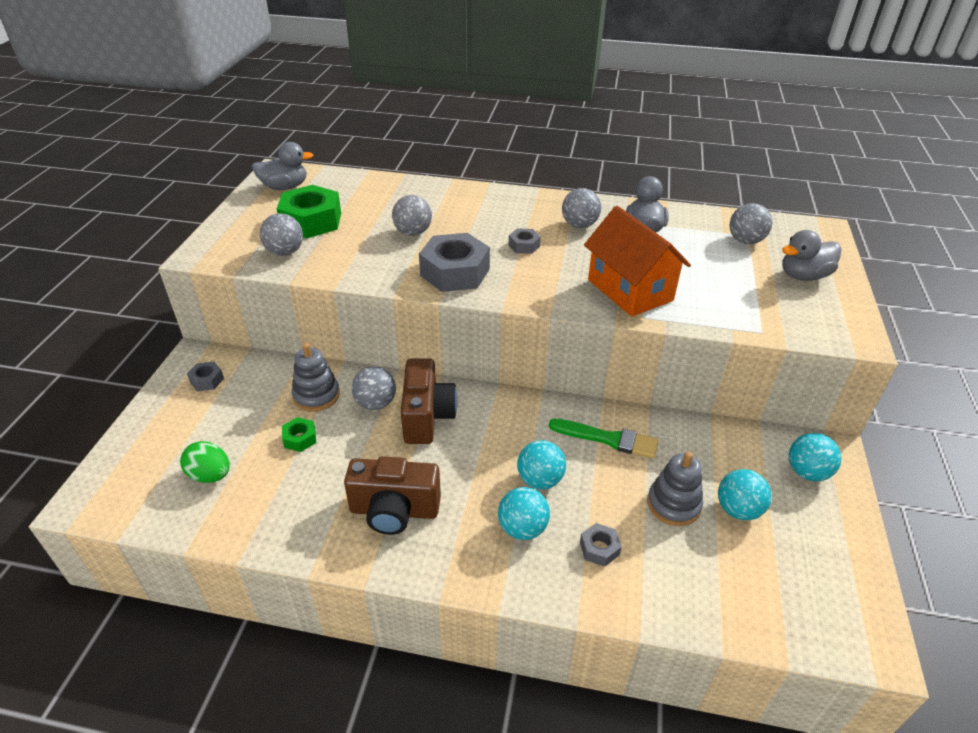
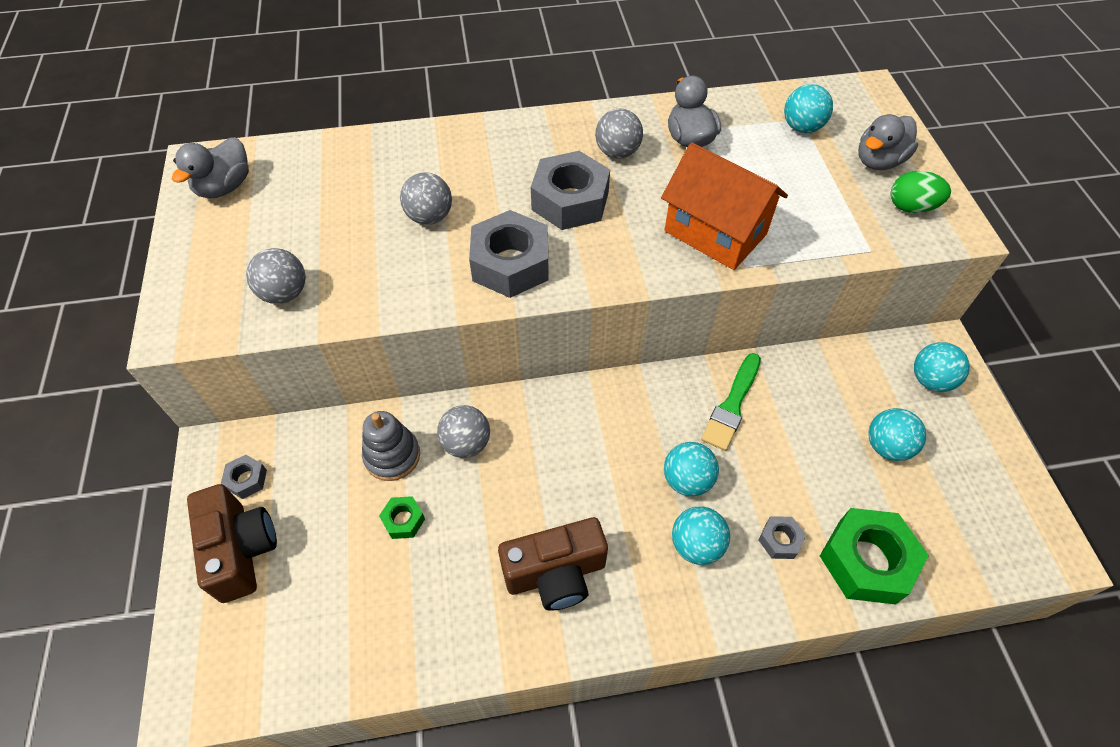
camera: 20 degrees left, 15 degrees up
(210, 475) = (324, 606): green egg -> green egg (911, 207)
(285, 187) = (225, 187): grey duck -> grey duck turned 150 degrees clockwise
(311, 221) = (291, 234): green nut -> green nut (866, 561)
(427, 416) = (532, 441): brown camera -> brown camera (241, 550)
(524, 246) = (570, 201): grey nut -> grey nut, size x2.11
(608, 439) = (732, 405): green brush -> green brush turned 120 degrees clockwise
(673, 504) = (826, 462): grey stacking toy -> none
(745, 241) = (802, 127): grey ball -> turquoise ball

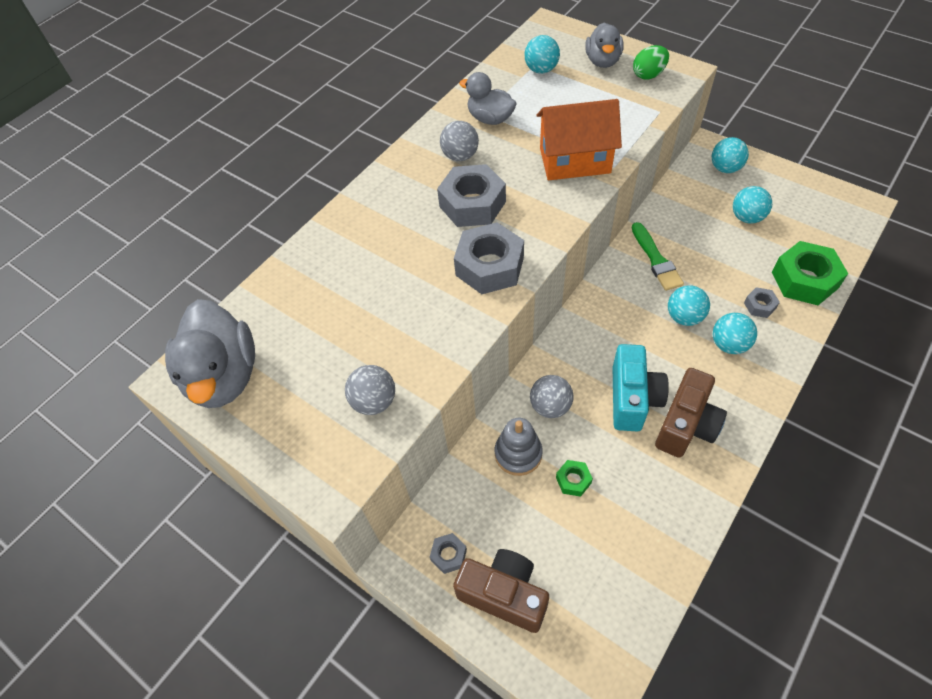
camera: 40 degrees left, 0 degrees up
(225, 187) = (224, 376): grey duck -> grey duck, size x1.64
(430, 217) = (400, 280): grey ball -> none
(541, 504) = (632, 398): none -> turquoise camera

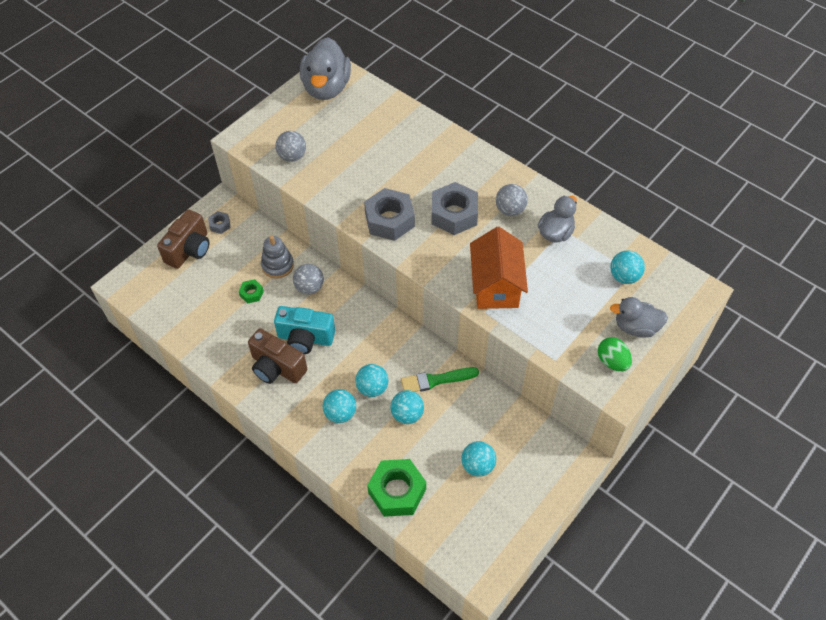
camera: 90 degrees right, 0 degrees up
(224, 376) = (326, 88): grey duck -> grey duck turned 75 degrees counterclockwise
(725, 168) = (546, 464): turquoise ball -> turquoise ball (407, 414)
(759, 306) = (375, 447): grey nut -> none

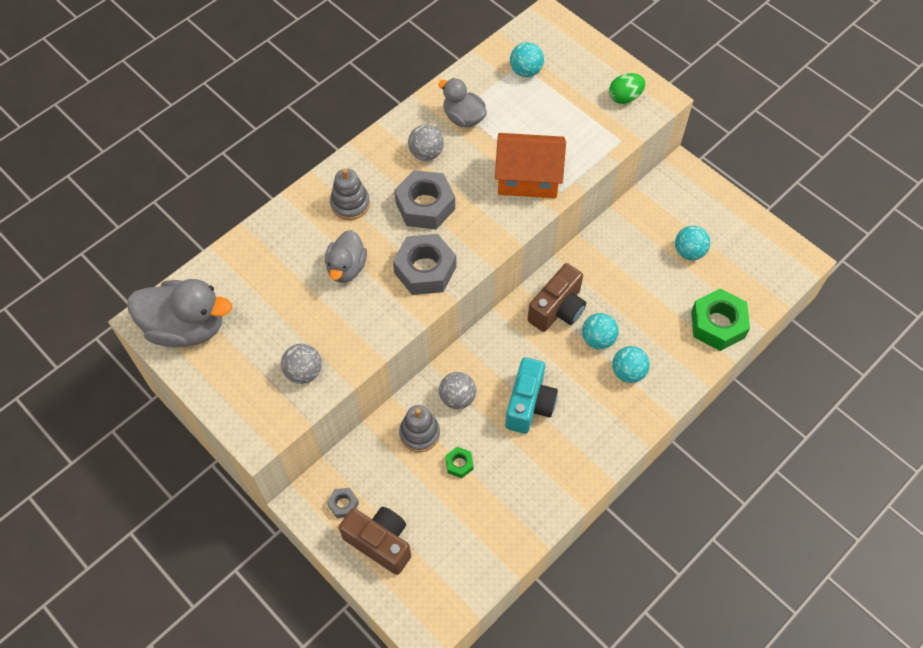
camera: 85 degrees left, 5 degrees up
(277, 367) = (567, 436): brown camera -> brown camera (558, 309)
(407, 414) = (631, 308): turquoise ball -> none
(436, 380) = (591, 278): green brush -> none
(448, 165) = (350, 204): none -> grey stacking toy
(635, 327) = (586, 73): grey duck -> grey duck (346, 268)

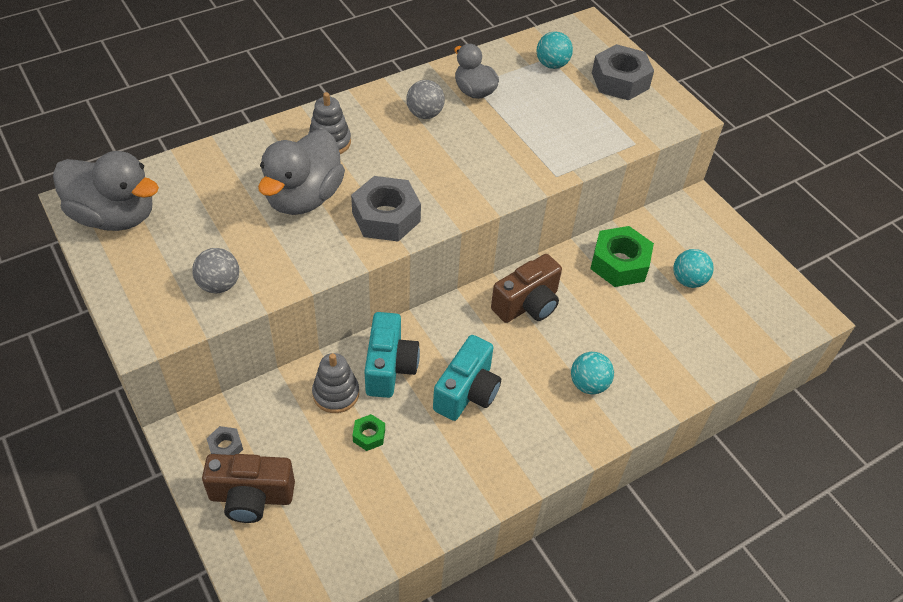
camera: 10 degrees right, 10 degrees down
(346, 268) = (303, 197): grey duck -> grey duck, size x1.64
(380, 542) = (251, 497): brown camera -> brown camera turned 135 degrees clockwise
(425, 206) = (407, 159): grey nut -> grey nut (620, 81)
(457, 398) = (389, 367): grey ball -> turquoise camera
(528, 178) = (524, 157): orange house -> none
(598, 339) = (563, 343): turquoise ball -> none
(625, 97) = (650, 106): green egg -> none
(717, 324) = (703, 358): green nut -> green nut (619, 263)

